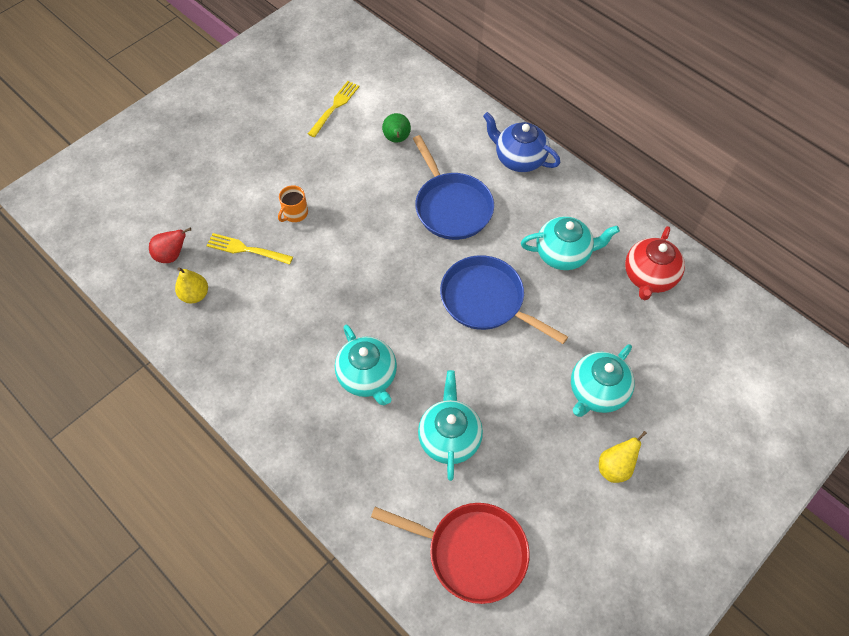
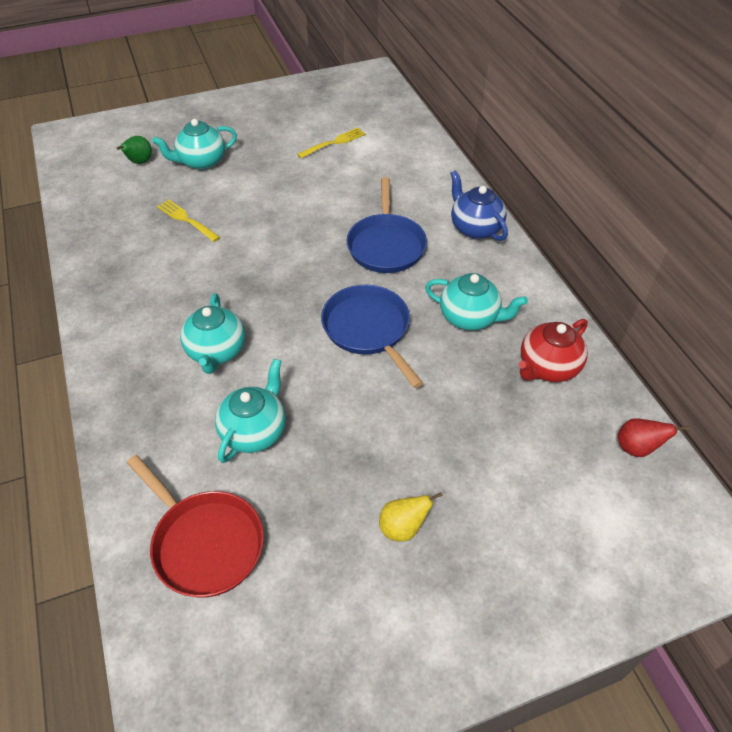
camera: 25 degrees right, 10 degrees down
(172, 255) = (125, 205): red pear -> red pear (636, 448)
(195, 295) = (121, 238): yellow pear -> none
(295, 213) = (245, 207): orange mug -> none
(397, 139) = (371, 180): green pear -> green pear (139, 162)
(596, 392) = (427, 449): turquoise teapot -> turquoise teapot (201, 162)

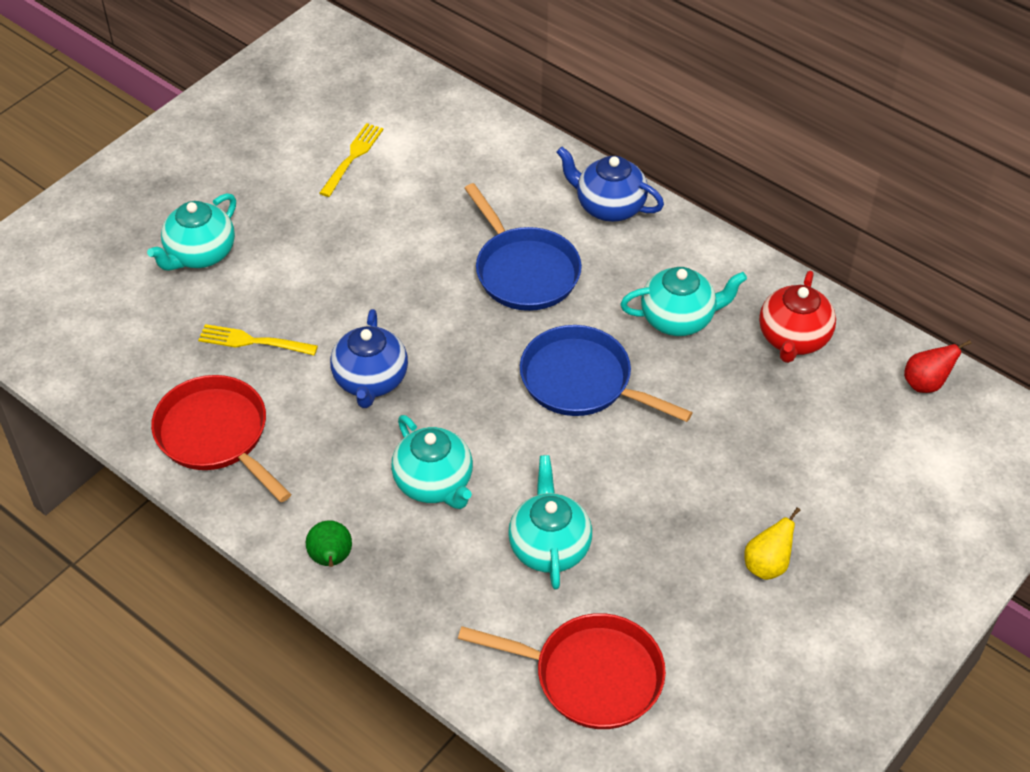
camera: 30 degrees left, 0 degrees up
(117, 263) = (216, 435): none -> red pan
(139, 162) = (114, 289): green pear -> green pear (331, 559)
(233, 271) = (370, 381): none -> blue teapot

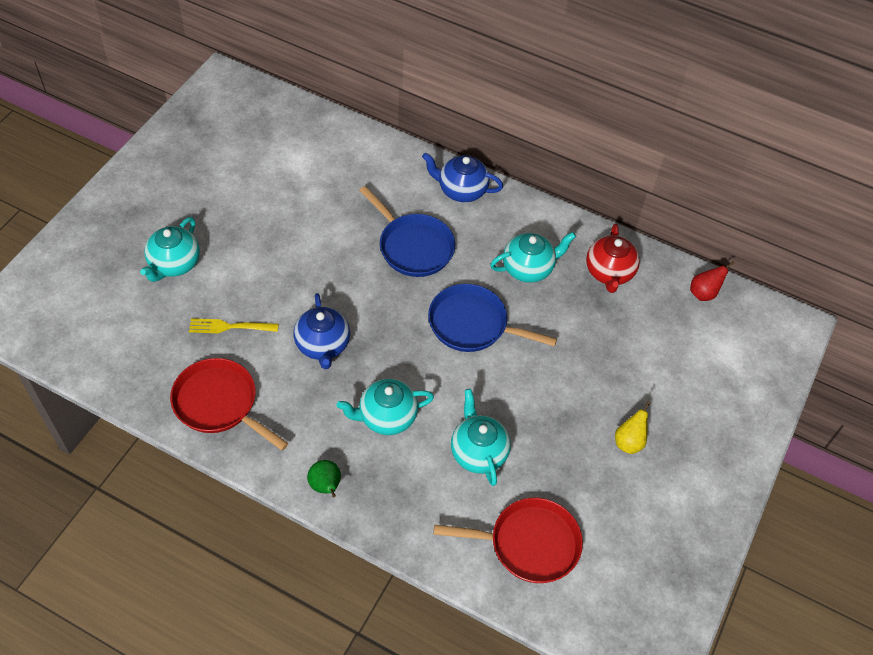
camera: 15 degrees left, 5 degrees up
(352, 157) = (270, 175): yellow fork -> none
(434, 483) = (386, 417): turquoise teapot -> turquoise teapot turned 120 degrees clockwise

